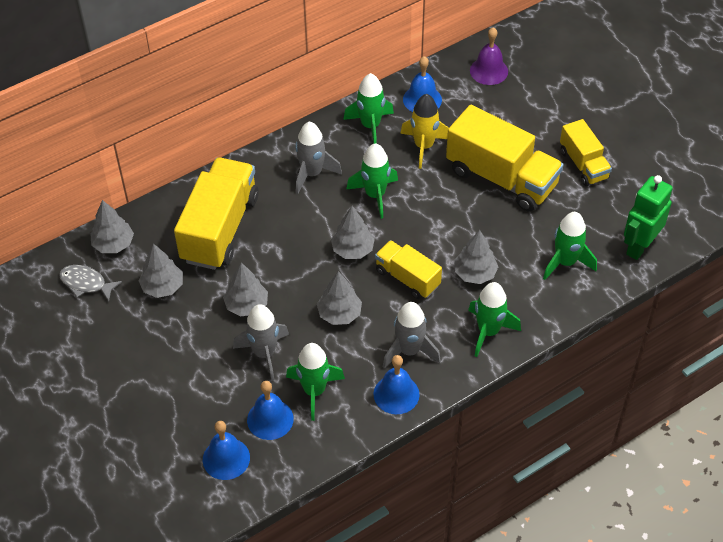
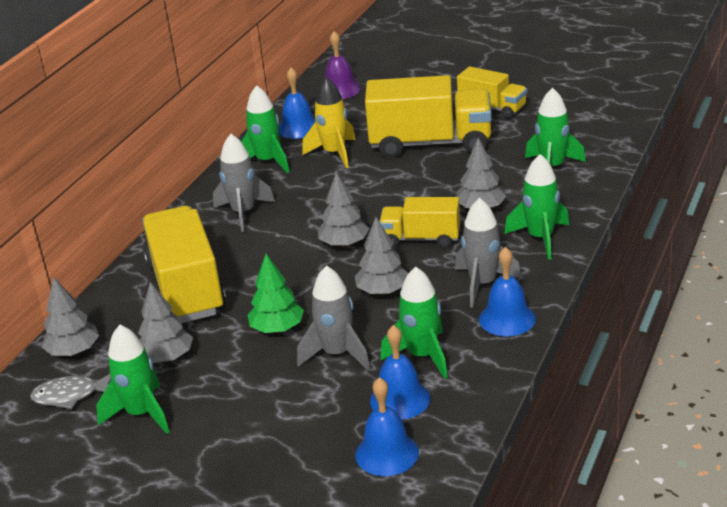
camera: 30 degrees left, 20 degrees down
(247, 305) = (277, 329): grey tree -> green tree
(375, 195) = (324, 201): green rocket -> green rocket (141, 414)
(639, 246) = (601, 133): green robot -> none

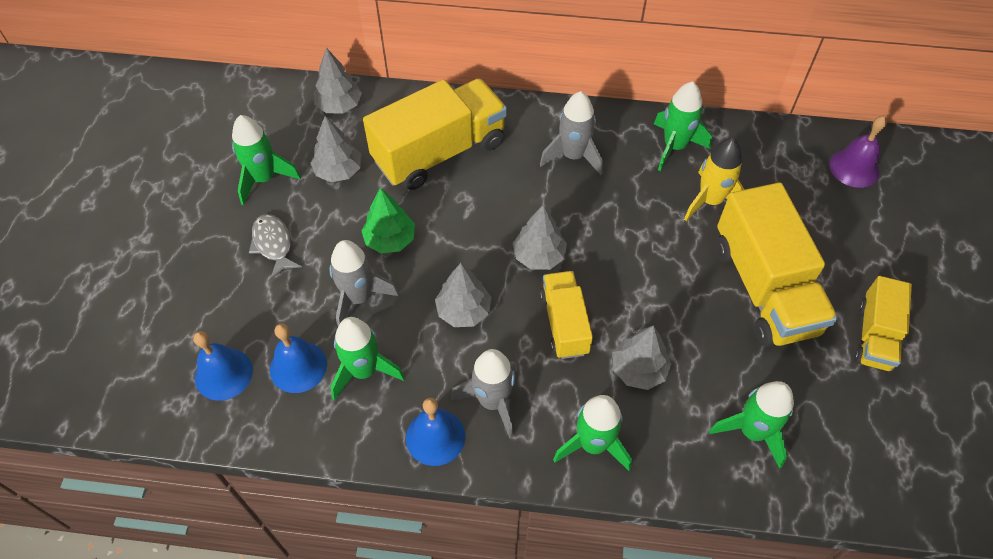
camera: 70 degrees right, 25 degrees up
(71, 395) = (283, 124): grey fish -> grey fish (273, 244)
(298, 128) = (753, 153): blue bell -> none

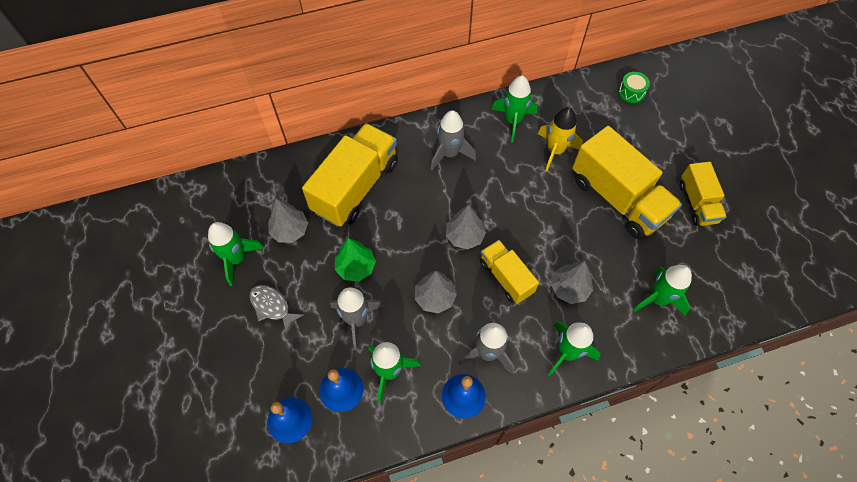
camera: 25 degrees left, 5 degrees up
(339, 105) = (262, 179): grey tree -> none
(854, 168) = (631, 92): purple bell -> green drum

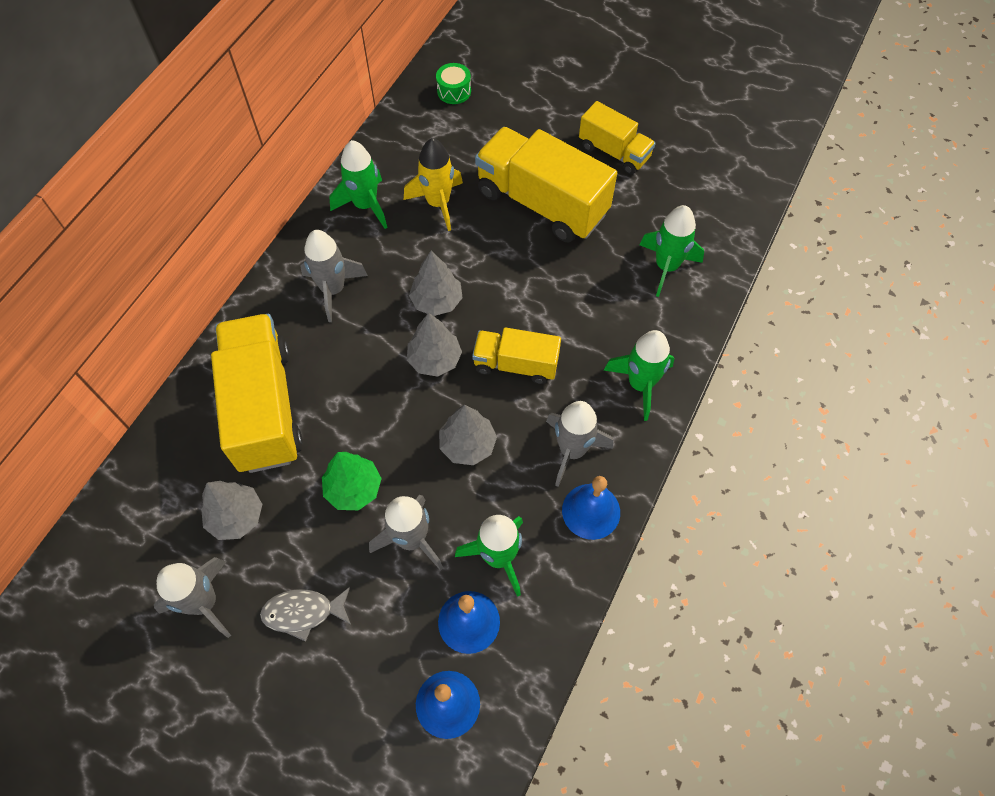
camera: 45 degrees left, 0 degrees up
(236, 259) = (204, 602): green rocket -> grey rocket
(569, 288) = (583, 324): grey tree -> grey tree (437, 301)
(617, 198) = (542, 203): yellow truck -> yellow truck turned 150 degrees counterclockwise

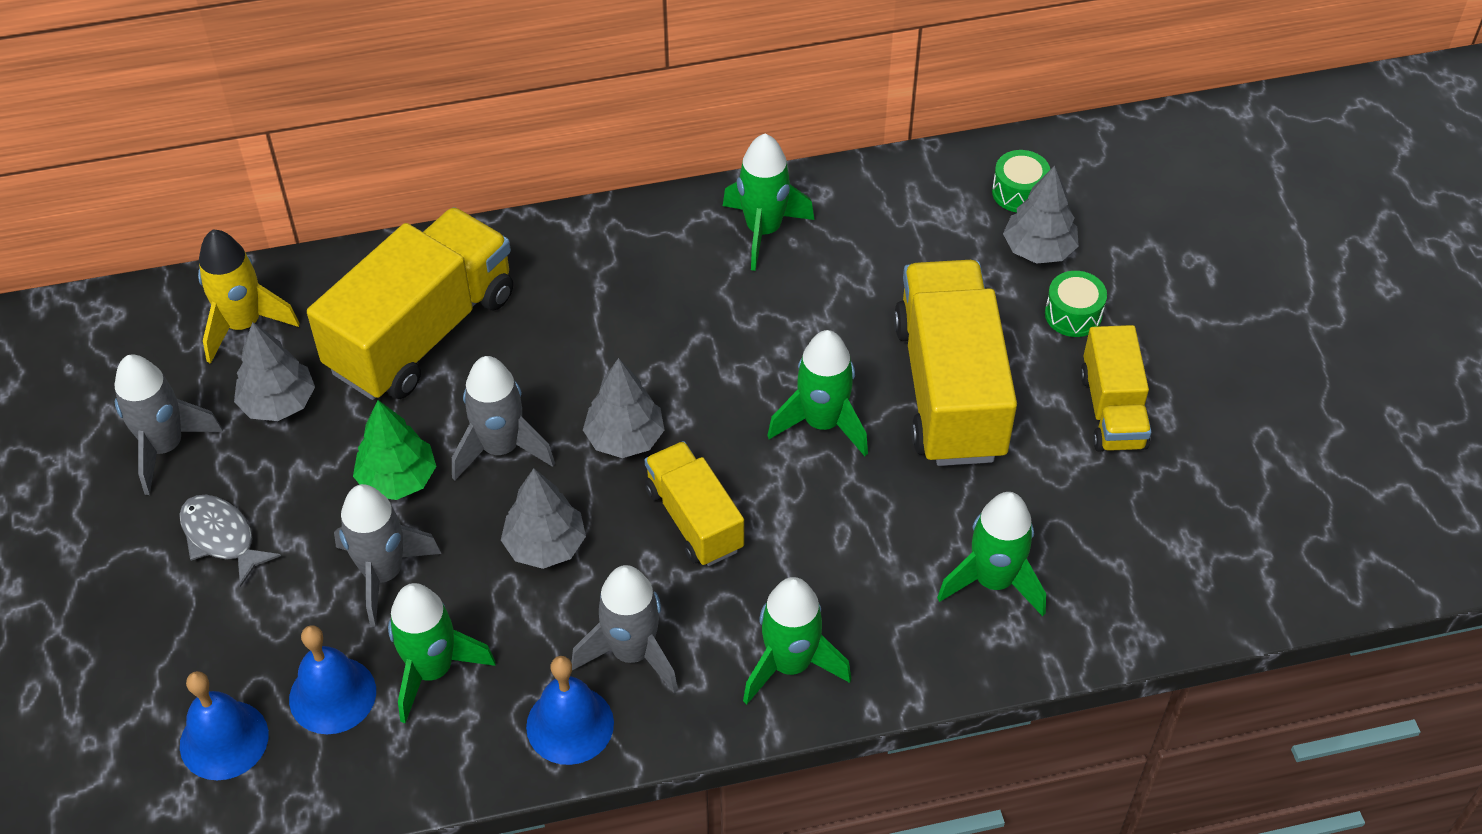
camera: 50 degrees right, 10 degrees down
(333, 290) = (622, 284): grey rocket -> grey rocket (501, 448)
(437, 301) = (703, 386): grey tree -> grey tree (1038, 249)
(438, 203) = (838, 293): yellow rocket -> yellow rocket (243, 325)
(510, 267) = (822, 423): none -> green rocket
(546, 125) = (1073, 314): none -> green drum

